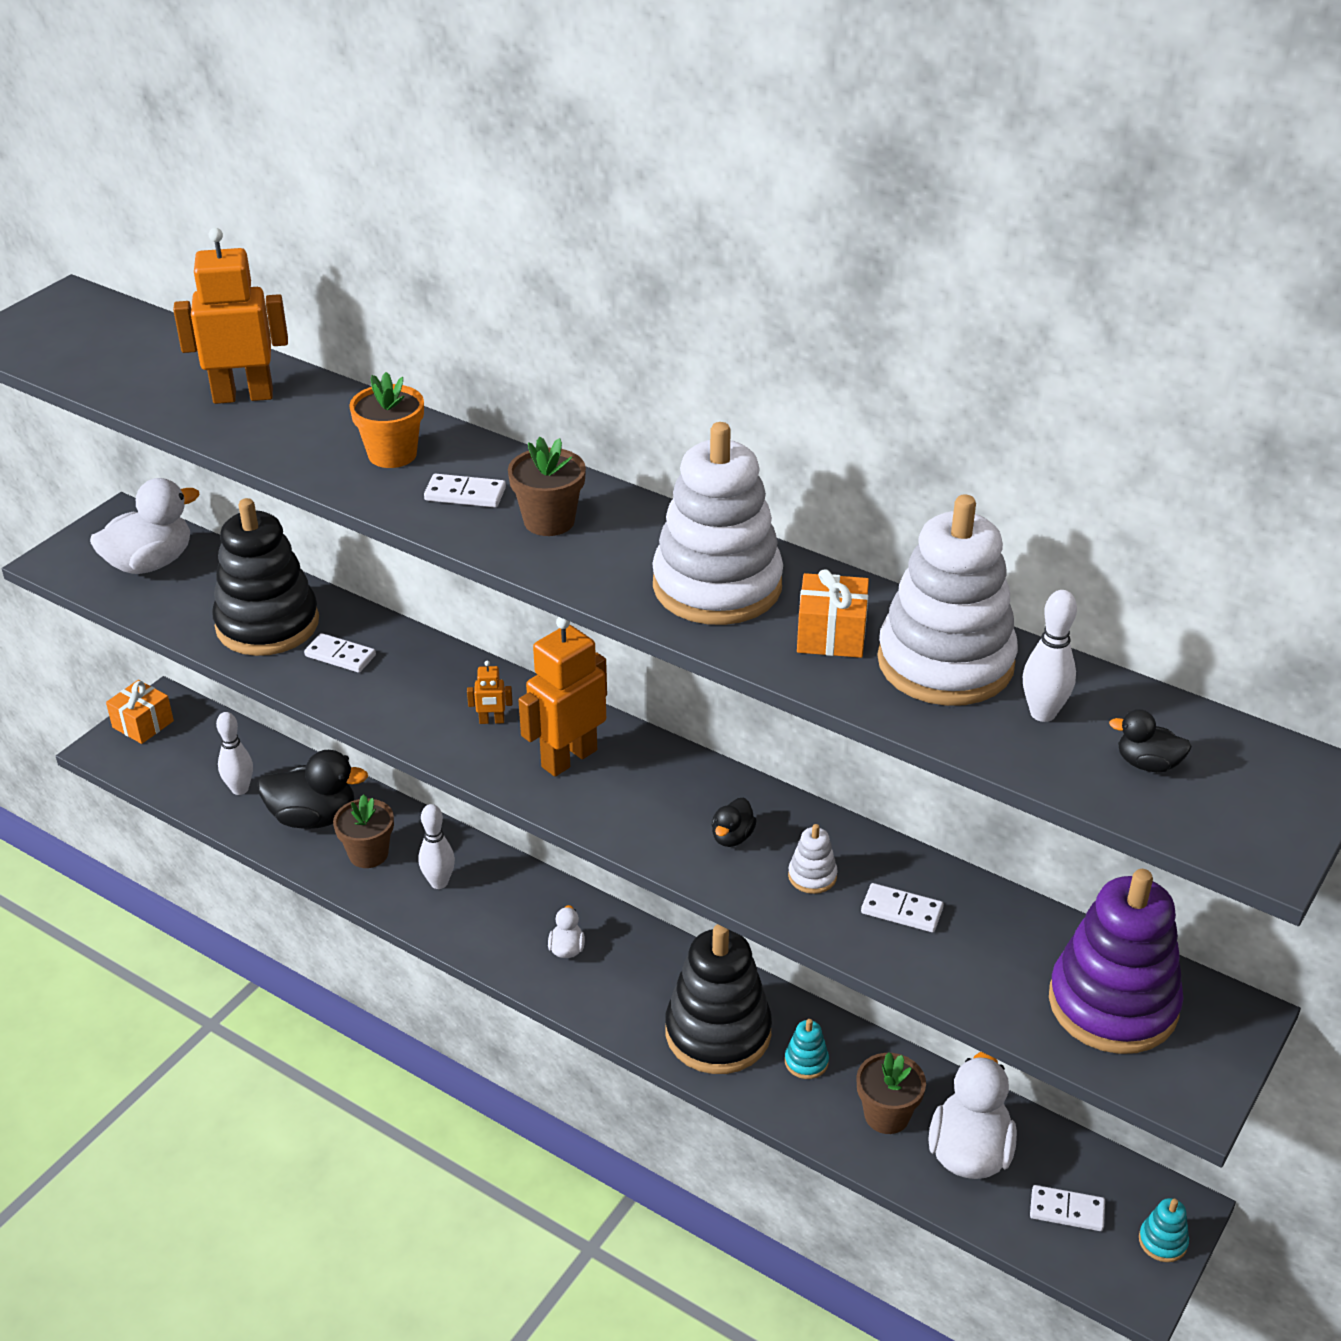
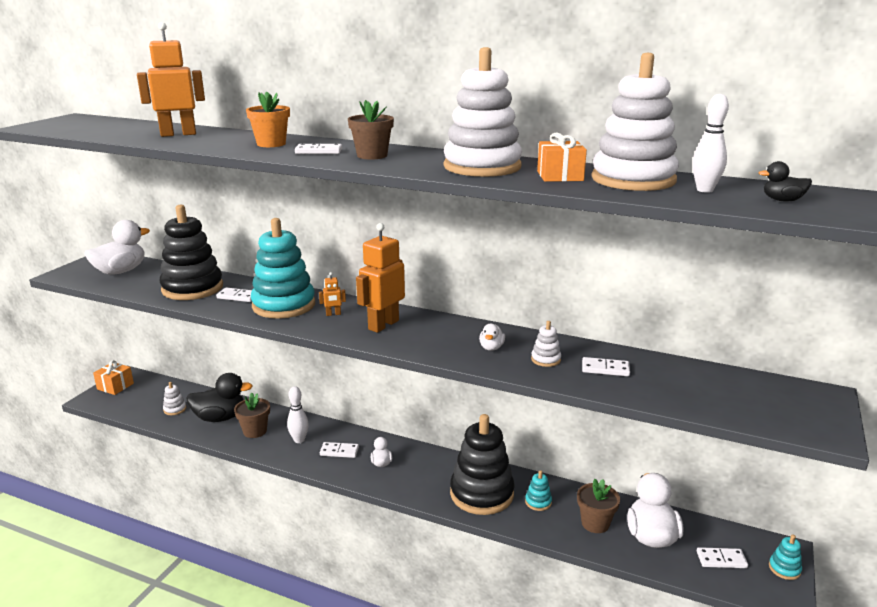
camera: 10 degrees left, 15 degrees down
(240, 789) = (175, 409): white bowling pin -> white stacking toy
(413, 688) = (284, 305): none -> turquoise stacking toy
(502, 915) = (339, 451): none -> white domino
(732, 837) = (491, 348): black duck -> white duck
(1113, 1004) = (751, 397): purple stacking toy -> none

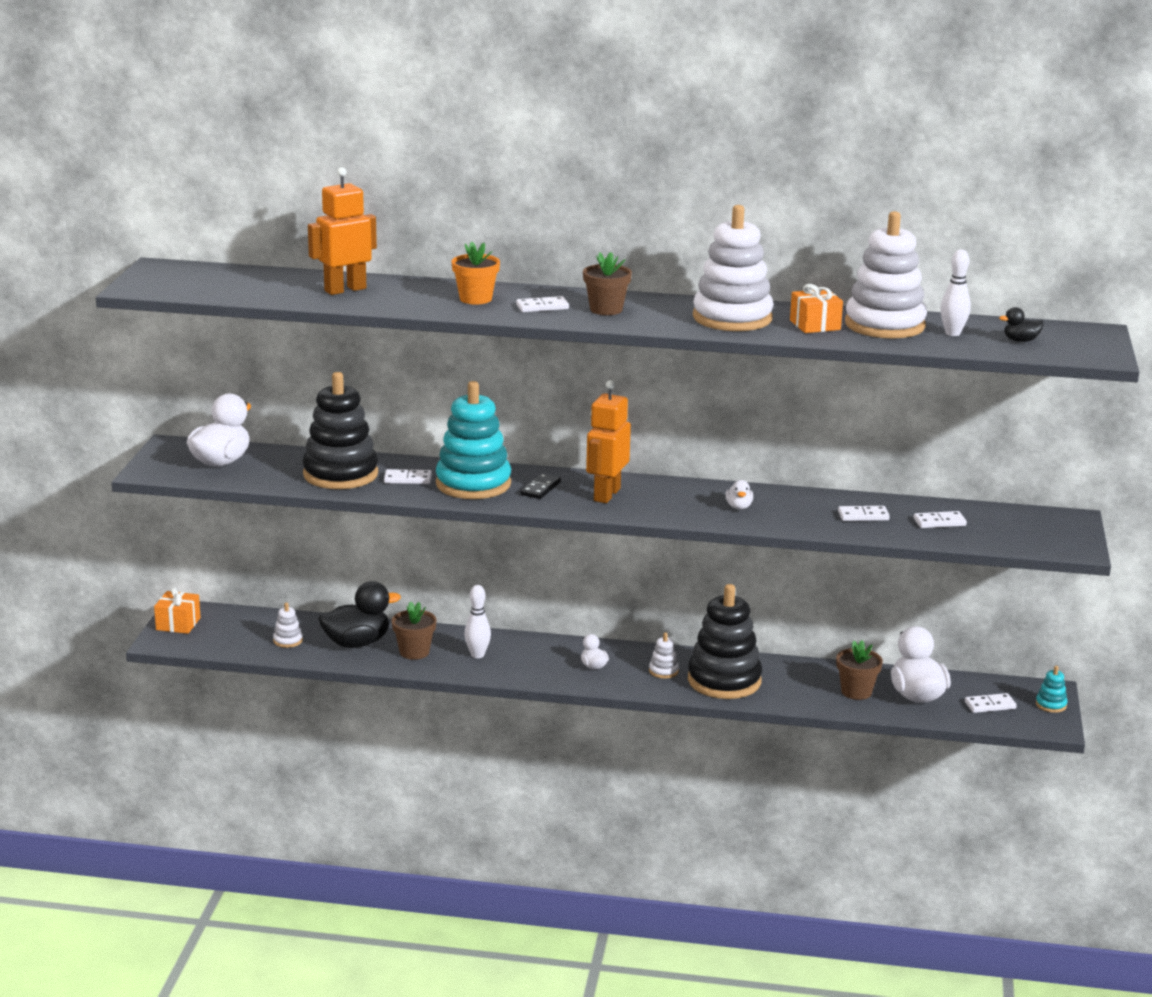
camera: 15 degrees left, 0 degrees up
(333, 314) = (540, 488): orange robot -> black domino
(339, 451) = (535, 661): white domino -> white domino (939, 522)
(538, 502) = (789, 681): turquoise stacking toy -> none
(546, 359) = (800, 513): white stacking toy -> white stacking toy (663, 671)

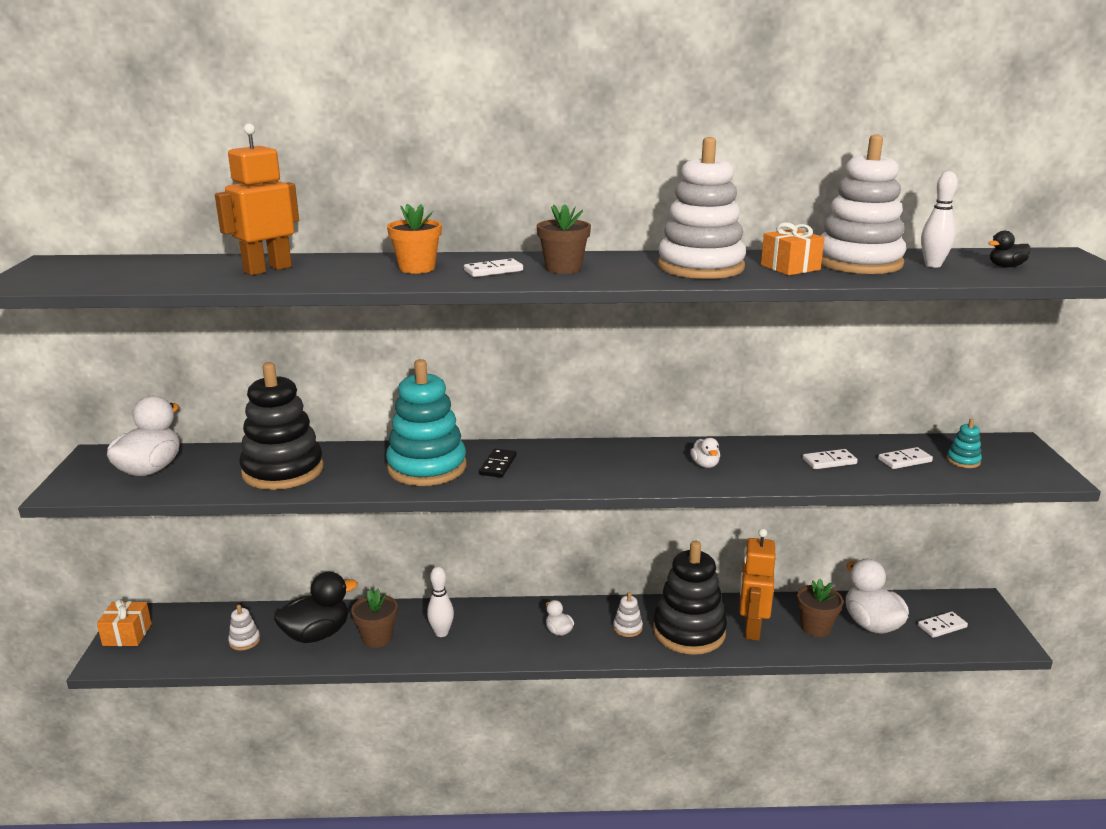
camera: 10 degrees left, 0 degrees up
(408, 479) = (356, 469): white domino -> none
(606, 495) = (567, 465): orange robot -> orange robot (751, 628)
(1051, 705) = (993, 618): turquoise stacking toy -> turquoise stacking toy (963, 461)

